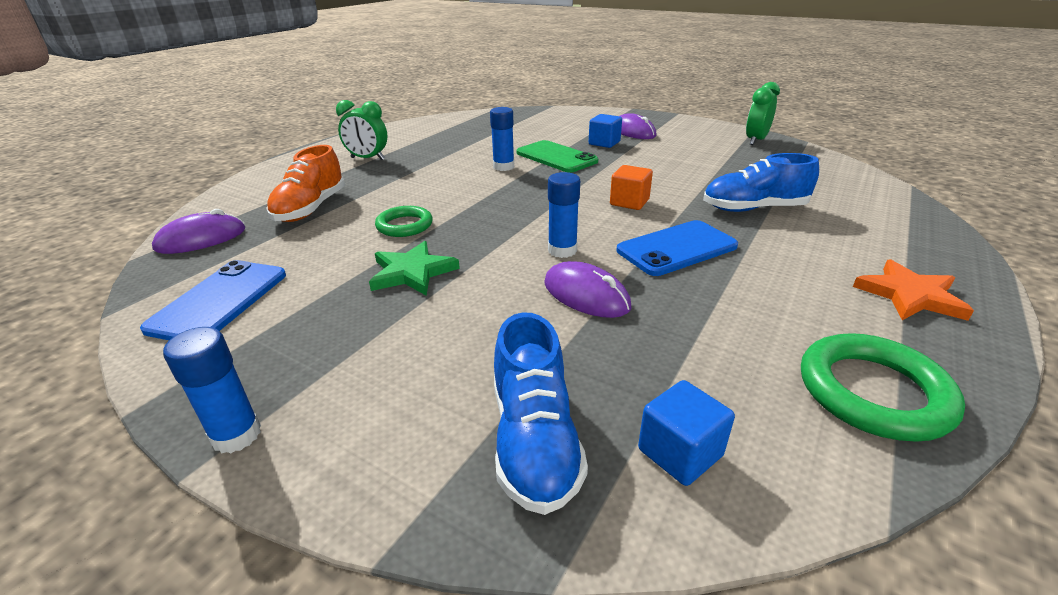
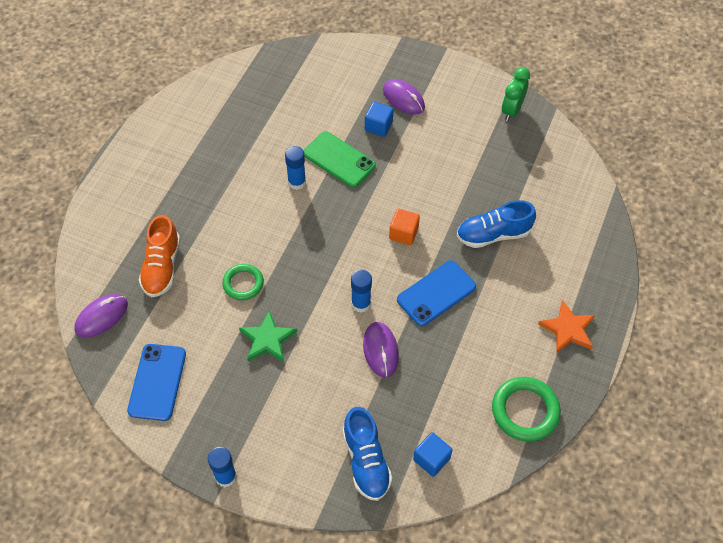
camera: 10 degrees left, 25 degrees up
(367, 159) = (172, 176): green clock -> none
(586, 295) = (380, 350): purple mouse -> purple mouse turned 45 degrees clockwise

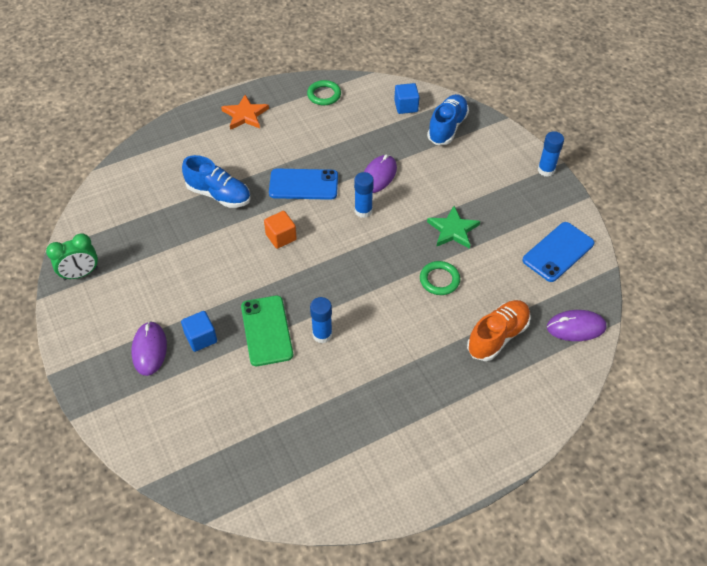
camera: 140 degrees left, 5 degrees down
(525, 411) = (324, 95): green ring -> green ring, size x0.65

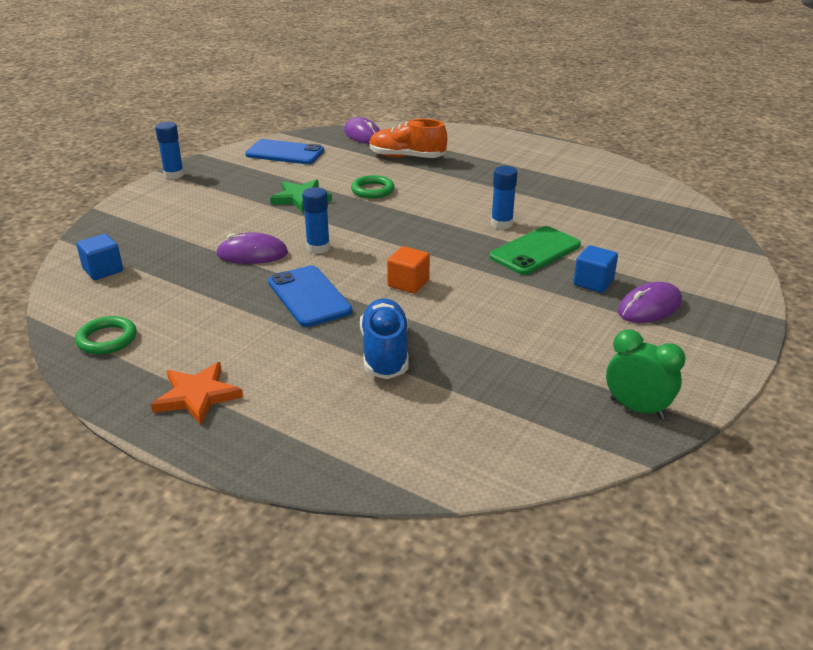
camera: 120 degrees left, 20 degrees down
(447, 127) = (133, 235): blue shoe -> none

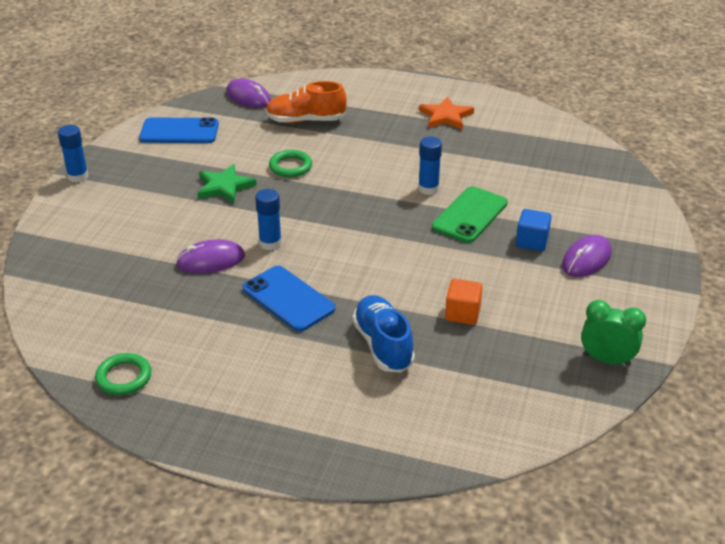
camera: 15 degrees left, 5 degrees up
(103, 270) = (73, 303): blue cube -> none
(197, 396) = (240, 418): orange star -> orange star (446, 116)
(408, 283) = (372, 269): orange cube -> orange cube (462, 313)

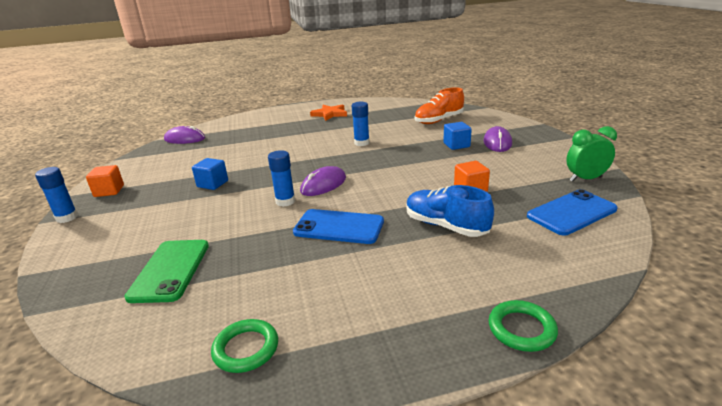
camera: 30 degrees left, 10 degrees down
(129, 154) = (109, 191): none -> orange cube
(179, 131) = (144, 168): blue phone -> blue phone (571, 213)
(210, 260) = (246, 228): purple mouse -> purple mouse (323, 185)
(224, 187) = (212, 184): green star -> blue cube
(290, 166) = (254, 160): green ring -> green ring (521, 329)
(306, 120) = (240, 138): orange shoe -> orange shoe (439, 120)
(470, 215) = (403, 146): green phone -> green phone (170, 270)

